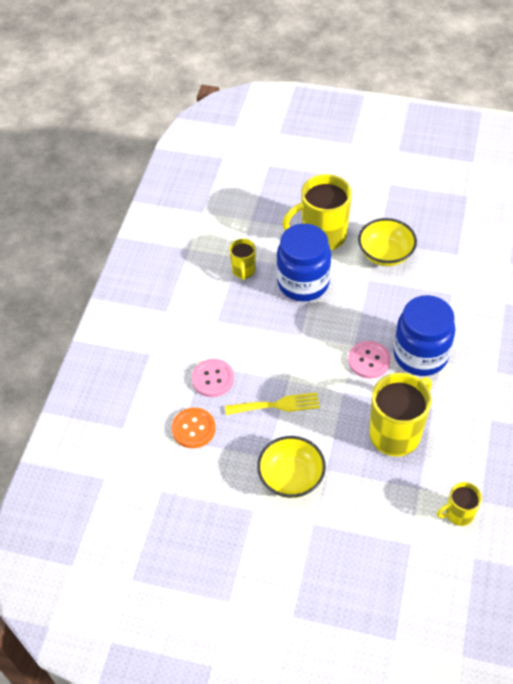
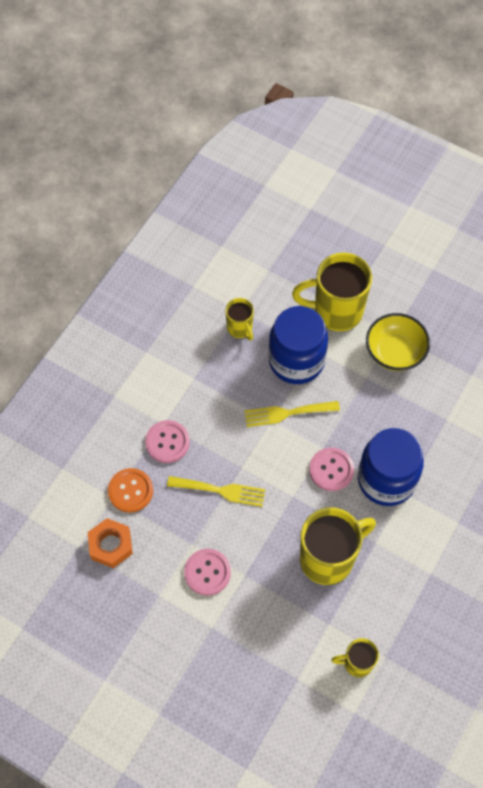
camera: 15 degrees right, 10 degrees up
(192, 480) = (111, 545): none -> orange nut
(243, 271) = (240, 328): yellow mug -> yellow mug turned 45 degrees counterclockwise
(291, 477) = (207, 572): yellow bowl -> pink button
(311, 326) = (286, 413): none -> yellow fork

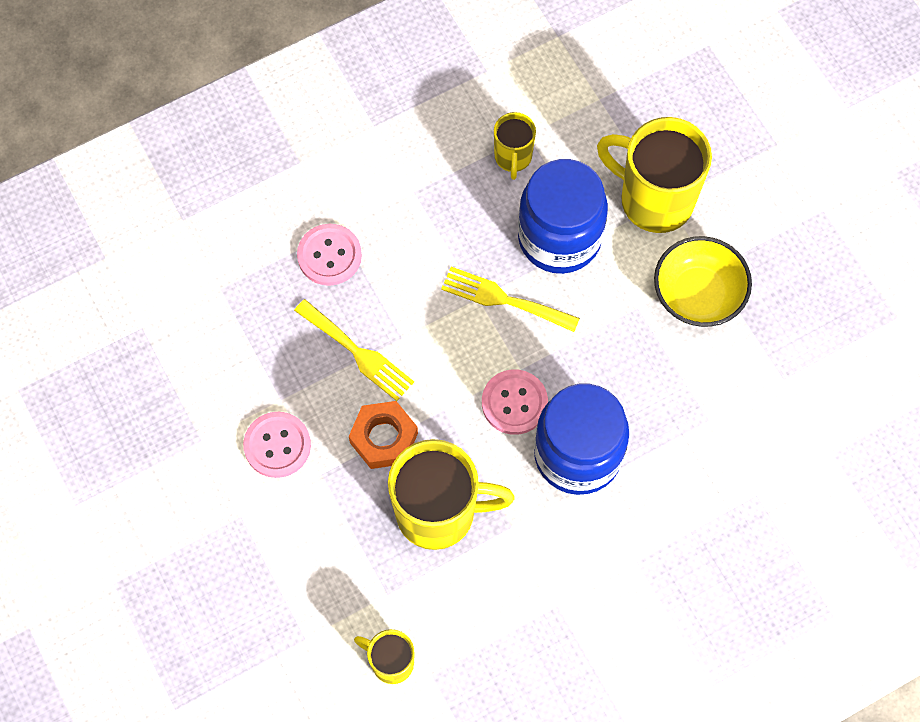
camera: 30 degrees right, 5 degrees up
(111, 545) = (182, 346): orange nut -> orange nut (384, 438)
(130, 491) = (246, 292): orange button -> none

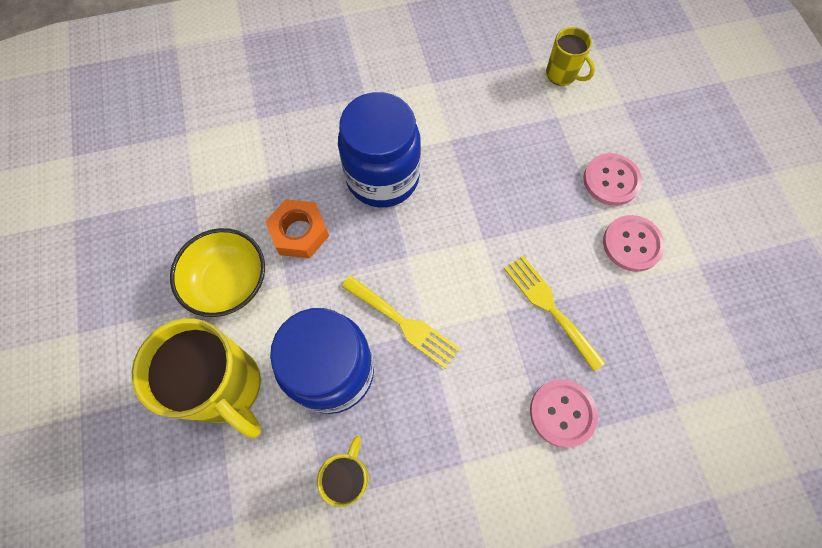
camera: 165 degrees left, 0 degrees up
(384, 438) = (539, 228): orange nut -> orange nut (299, 233)
(438, 512) = (505, 162): yellow mug -> none
(514, 403) = (421, 230): pink button -> pink button (611, 180)

